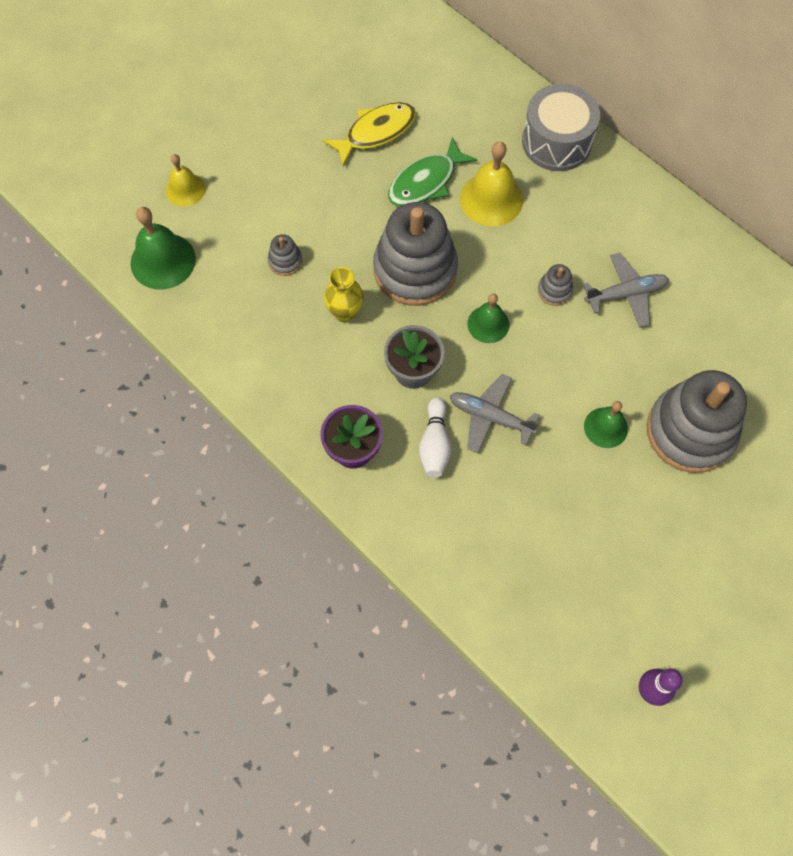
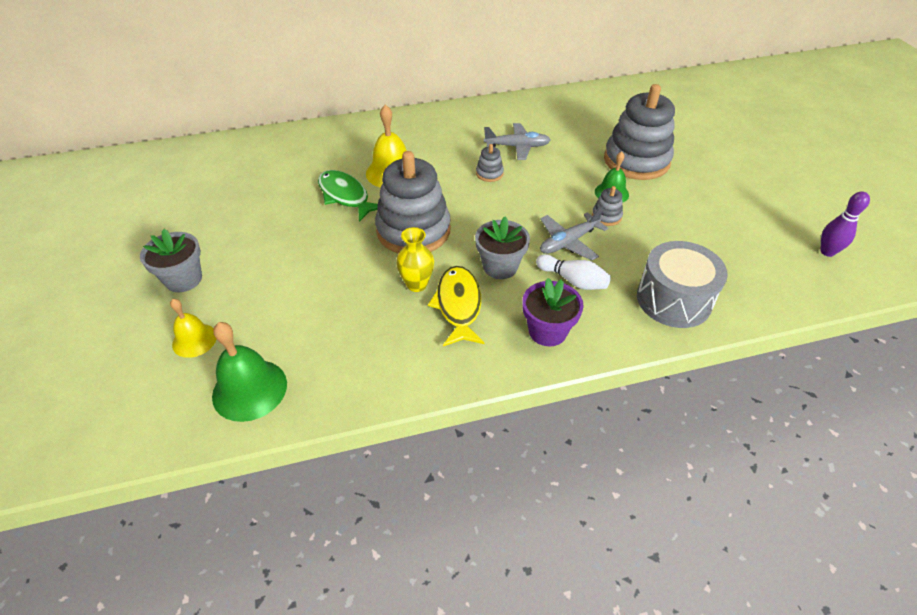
camera: 60 degrees left, 20 degrees down
(240, 133) = (183, 279): none -> grey flower pot
(285, 261) = (335, 301): grey stacking toy -> grey stacking toy (606, 216)
(376, 132) = (276, 203): yellow fish -> yellow fish (458, 305)
(426, 182) = (345, 196): green fish -> green fish turned 150 degrees clockwise
(488, 324) = (490, 213): green bell -> none
(556, 142) = (378, 129): grey drum -> grey drum (673, 300)
(626, 294) = (517, 147): grey plane -> grey plane turned 75 degrees clockwise

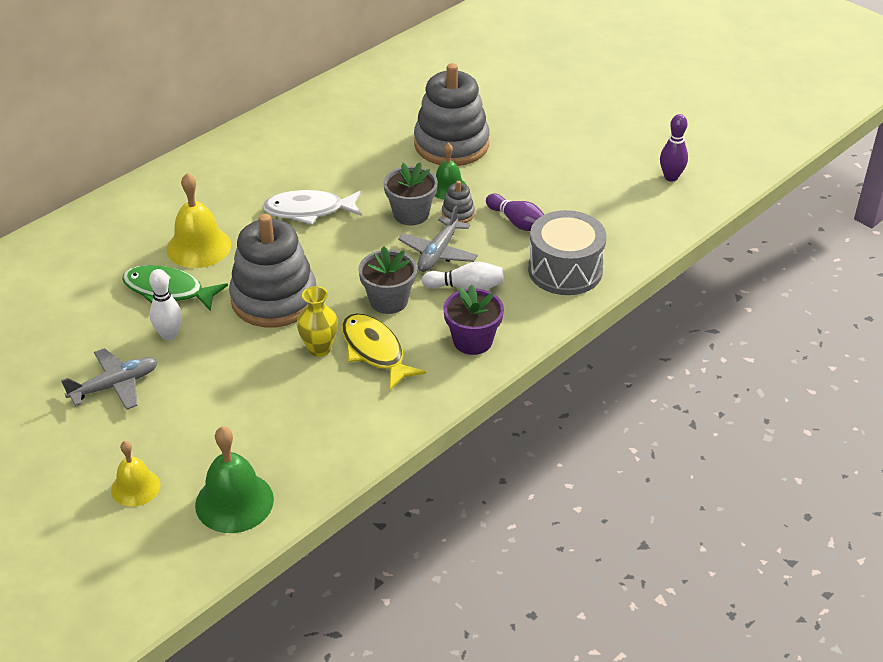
camera: 30 degrees left, 5 degrees down
(183, 279) = (64, 441): grey flower pot -> grey flower pot (411, 214)
(319, 228) = (169, 335): none -> white bowling pin
(489, 173) = (308, 211): grey stacking toy -> white fish
(517, 147) = (317, 170): grey plane -> grey plane (115, 385)
(654, 241) = (517, 222): none -> purple bowling pin

